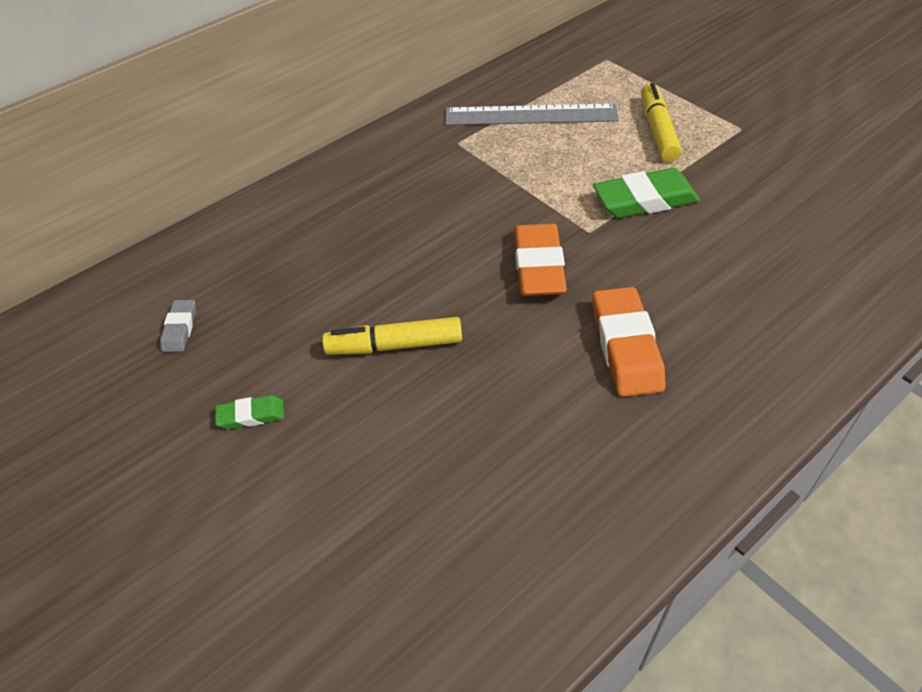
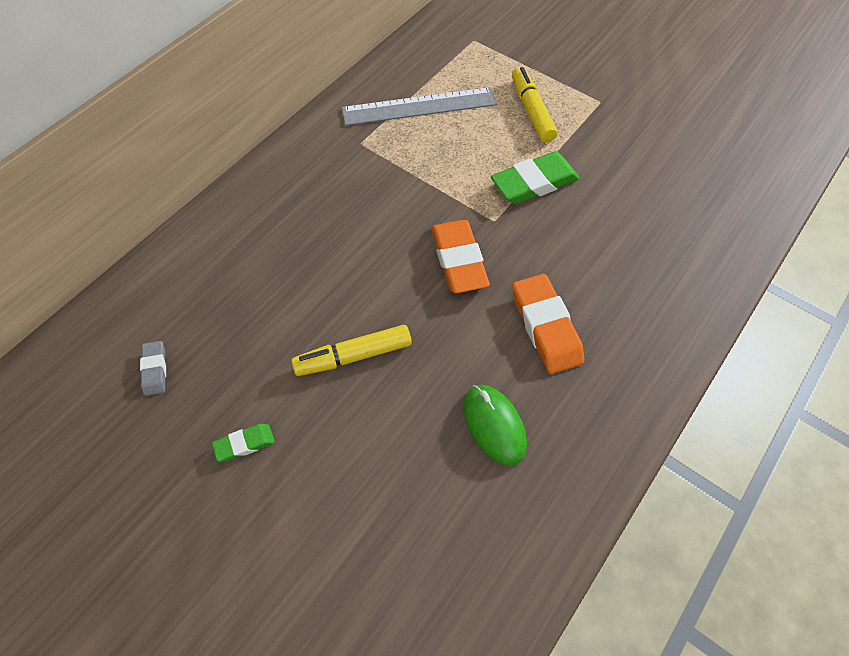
camera: 15 degrees left, 10 degrees up
(539, 441) = (494, 425): none -> green mouse

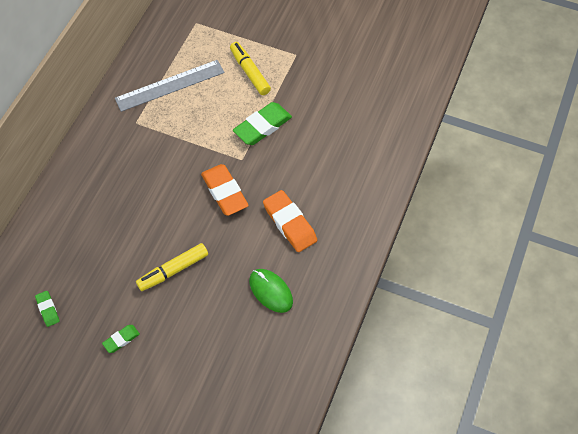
camera: 15 degrees left, 0 degrees up
(155, 370) = (48, 309): grey eraser -> green eraser

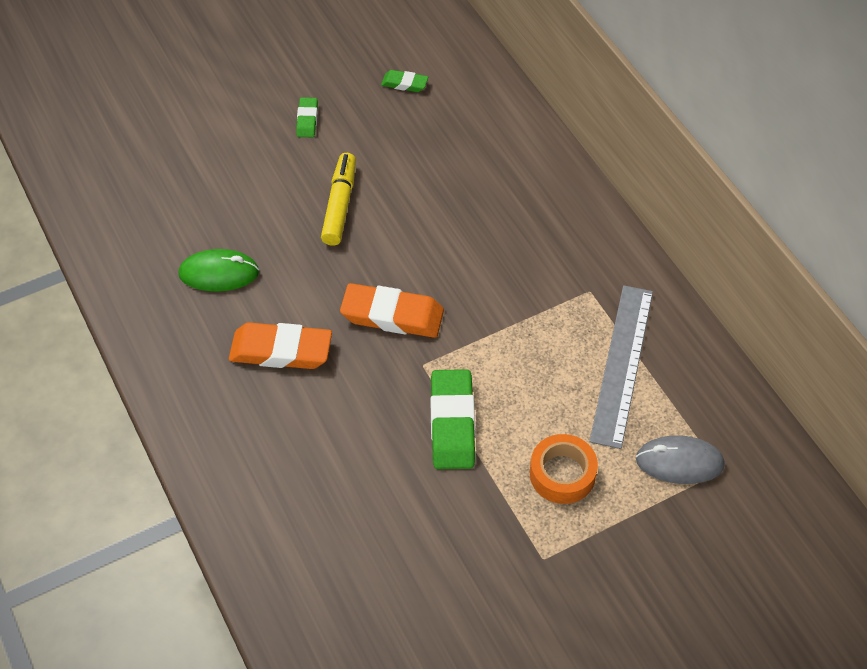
camera: 130 degrees right, 5 degrees down
(205, 38) = (679, 462): none -> grey mouse
(249, 72) = (562, 474): yellow marker -> orange tape

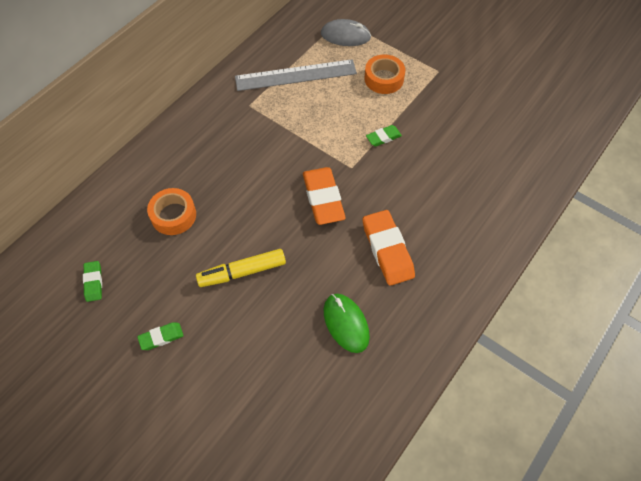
camera: 115 degrees left, 5 degrees up
(452, 167) = (173, 215): none -> orange tape
(452, 423) = (383, 137): green eraser -> green eraser, size x0.52
(679, 462) = (345, 35): grey mouse -> grey mouse turned 60 degrees counterclockwise

